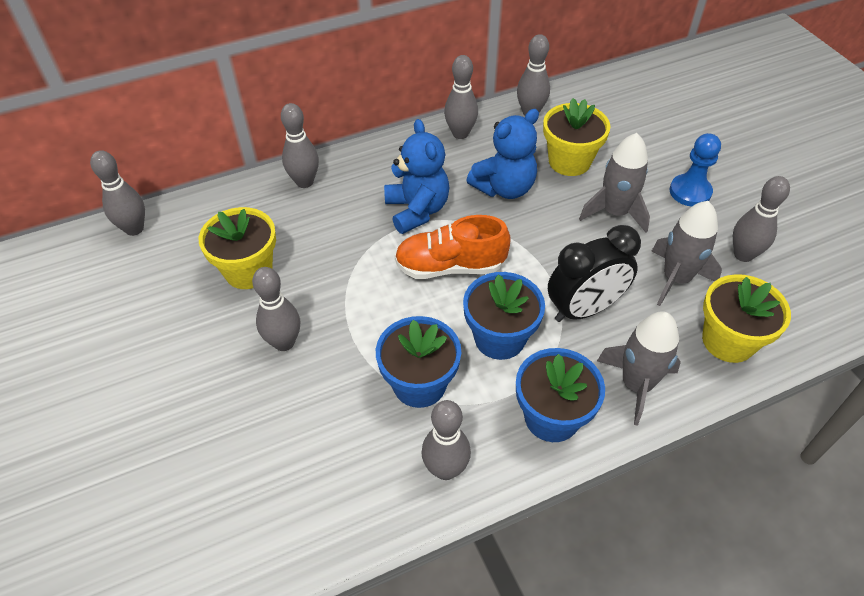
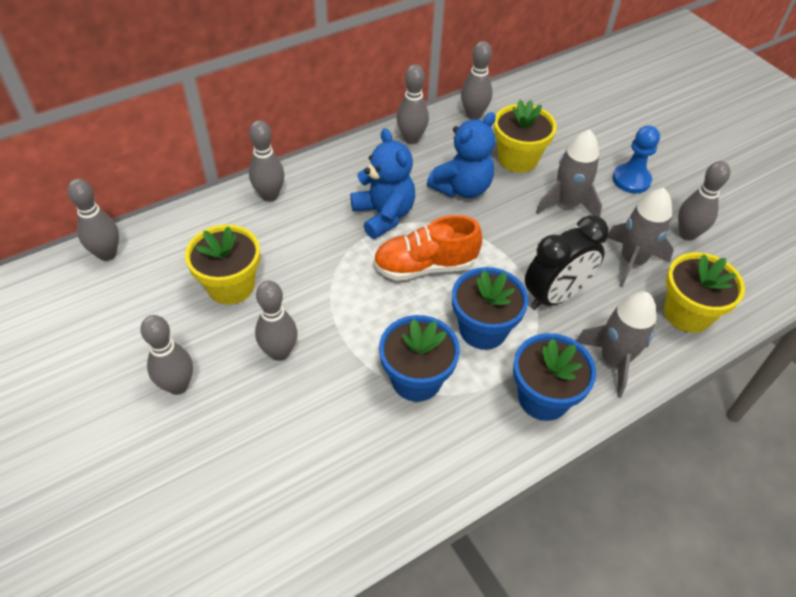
camera: 10 degrees left, 0 degrees up
(445, 469) = (455, 456): grey bowling pin -> grey bowling pin (178, 385)

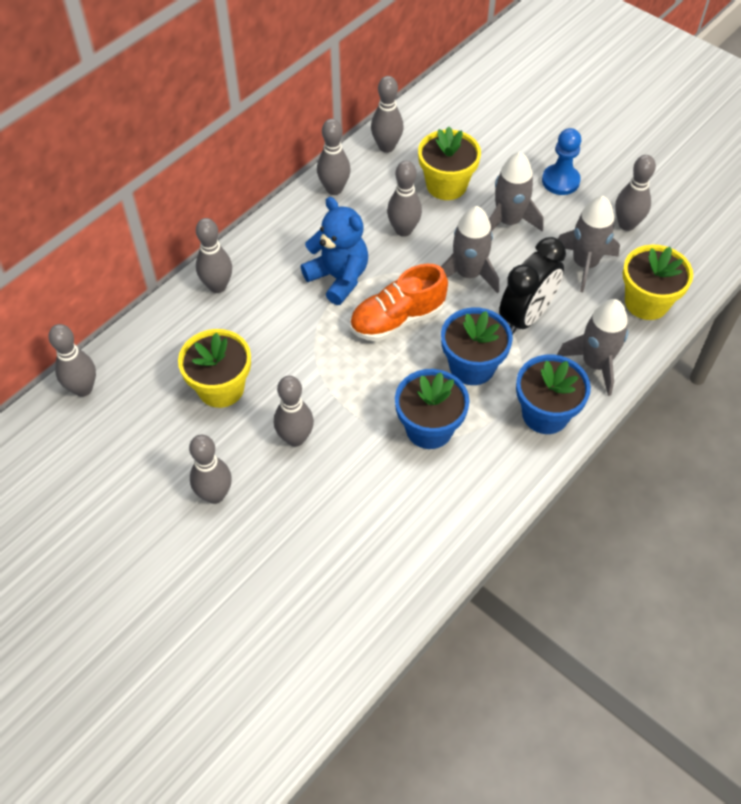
camera: 15 degrees left, 5 degrees up
(462, 188) = (403, 230): blue teddy bear -> grey bowling pin
(510, 241) = (468, 274): none -> grey rocket

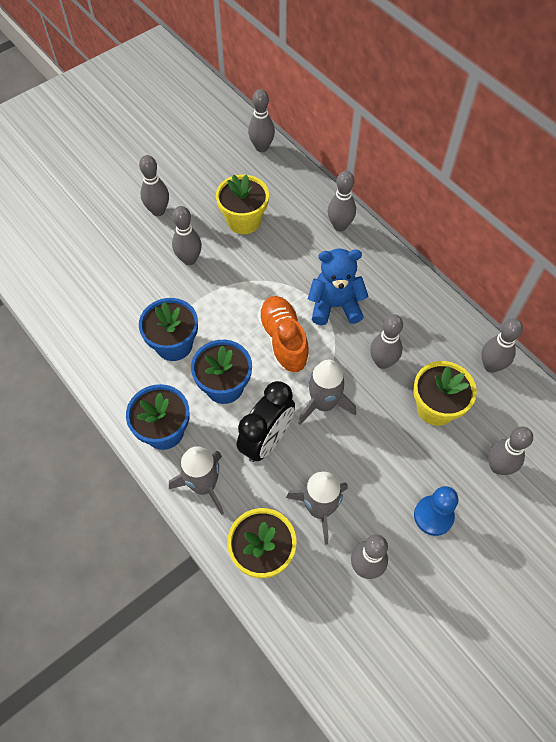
camera: 100 degrees right, 5 degrees up
(334, 189) = (438, 316): grey bowling pin -> grey bowling pin (498, 466)
(338, 278) = (335, 305): blue teddy bear -> blue teddy bear turned 150 degrees counterclockwise
(508, 221) = (383, 452): grey rocket -> none
(526, 317) = (267, 440): black clock -> black clock turned 105 degrees counterclockwise

